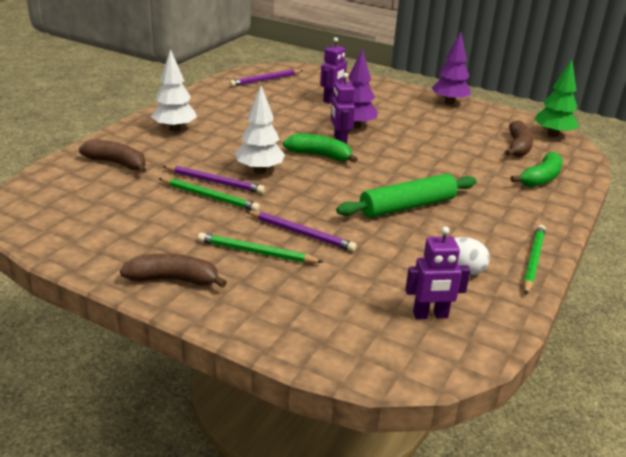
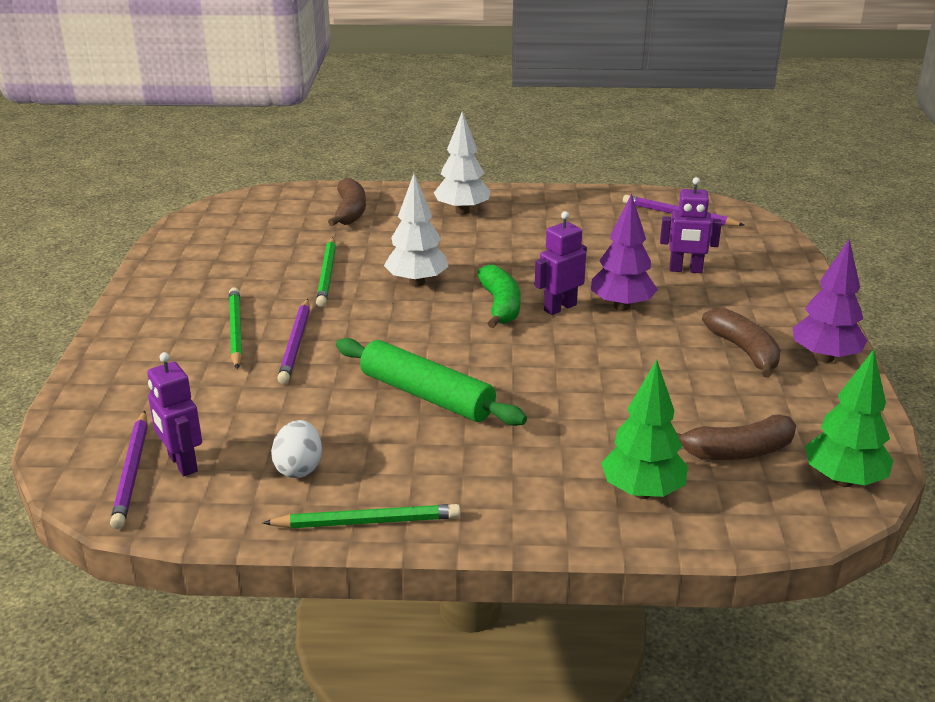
camera: 65 degrees right, 0 degrees up
(173, 279) = (156, 305): brown banana -> brown banana (744, 351)
(214, 182) = (363, 267): purple pencil -> purple pencil (132, 472)
(541, 178) = (642, 492): green banana -> green tree

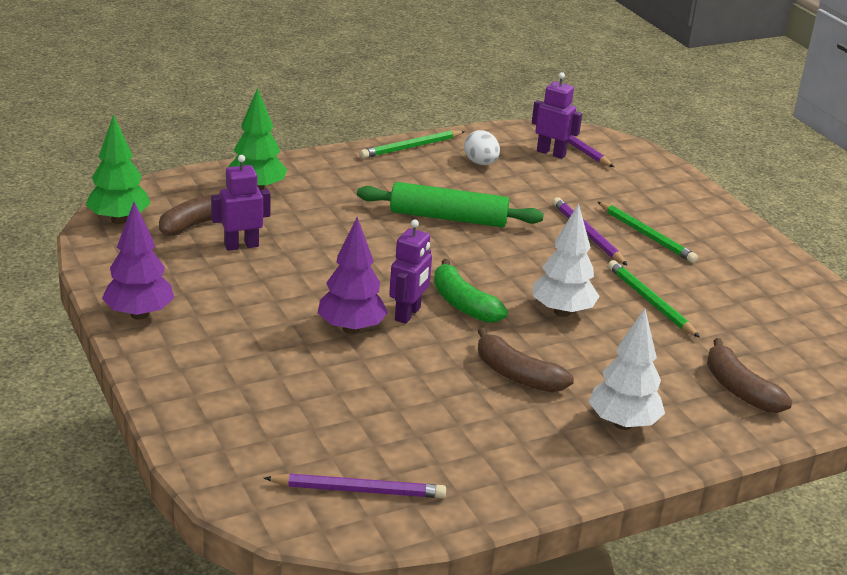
camera: 150 degrees right, 0 degrees up
(685, 270) = (309, 392): purple robot -> purple robot (241, 245)
(744, 351) = (216, 305): brown banana -> brown banana (516, 375)

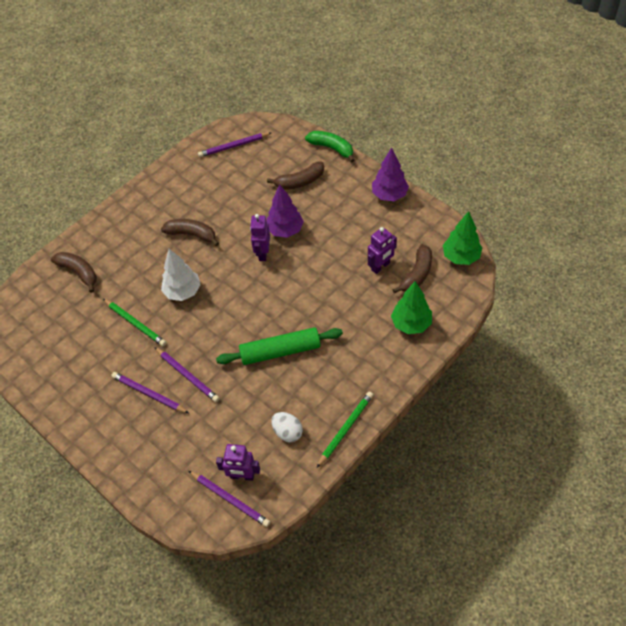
camera: 165 degrees right, 25 degrees up
(273, 384) = (300, 182): none -> brown banana
(463, 304) = (238, 274): green banana -> green banana (332, 148)
(623, 424) = (133, 225): white tree -> none
(646, 235) = (149, 394): green pencil -> purple pencil

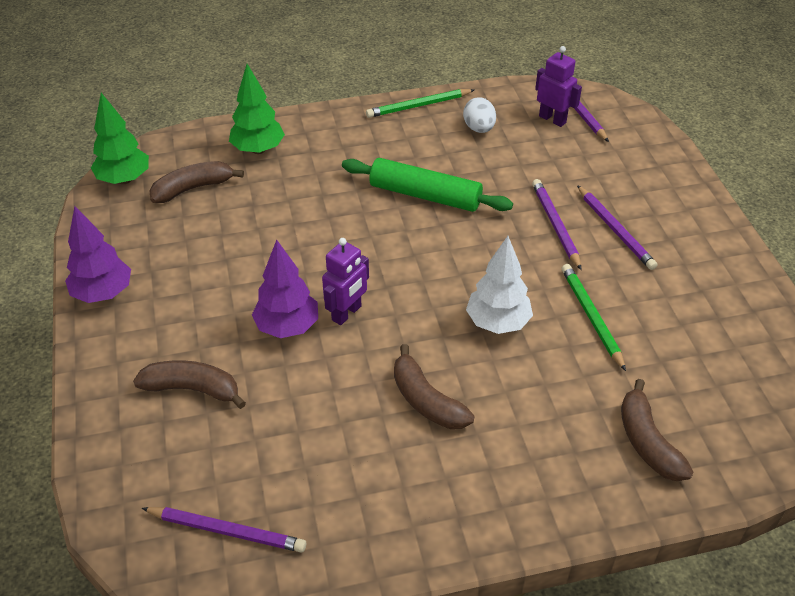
camera: 150 degrees left, 10 degrees down
(332, 148) = (85, 417): green banana -> none
(380, 266) = (221, 217): purple robot -> none

